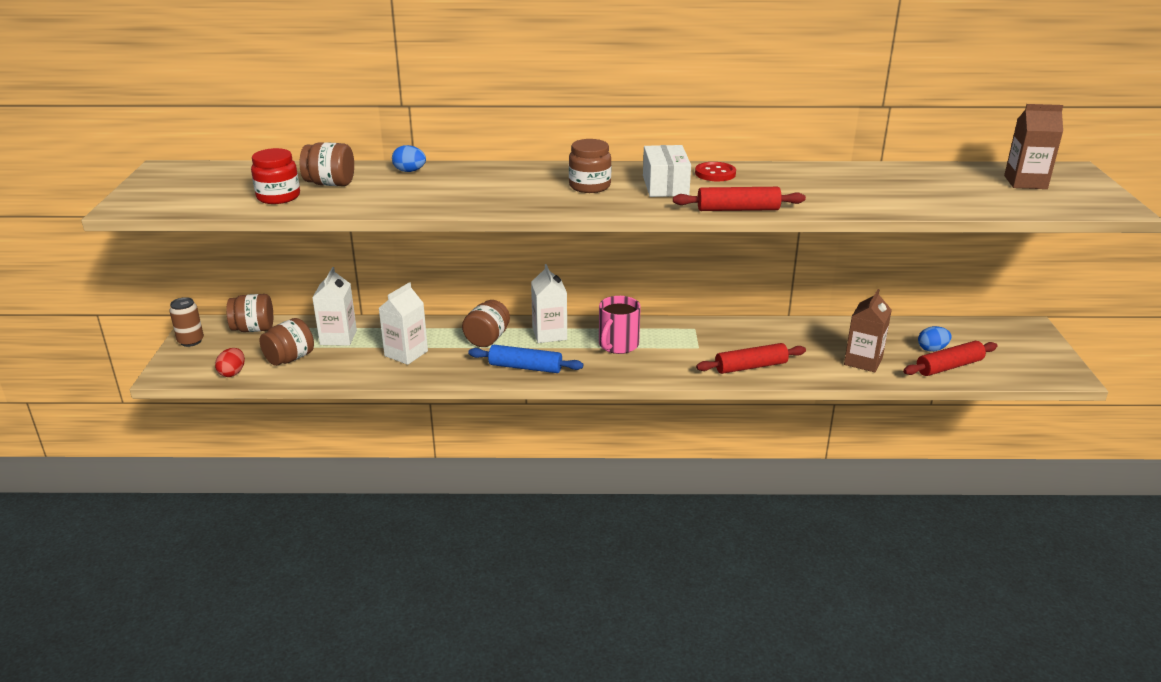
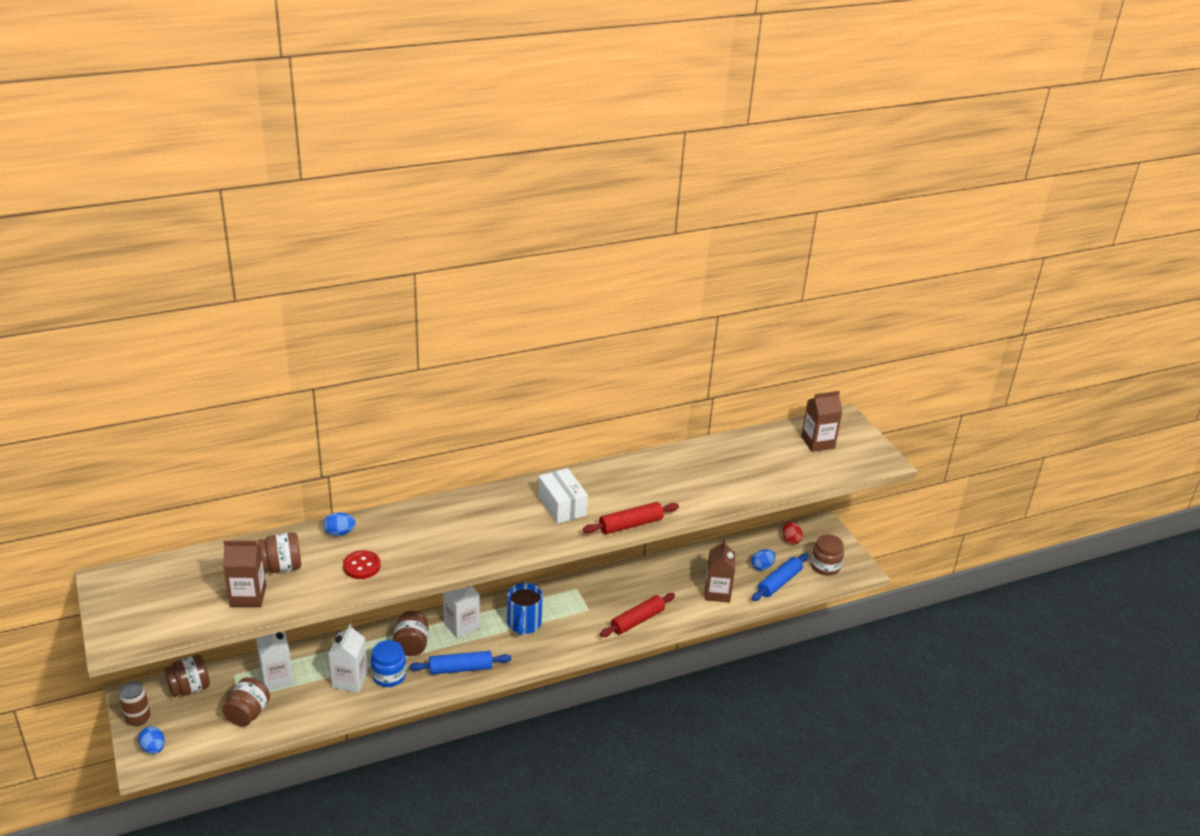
camera: 25 degrees left, 5 degrees up
(185, 365) = (153, 748): none -> blue egg
(232, 373) = (205, 744): red egg -> red egg (790, 540)
(278, 197) = (248, 596): red jar -> brown carton
(447, 358) = (389, 675): none -> blue jar
(589, 186) = (503, 520): brown jar -> brown jar (825, 566)
(618, 345) = (524, 624): pink mug -> blue mug
(715, 173) = (592, 480): red button -> red button (361, 566)
(949, 366) = (779, 582): red rolling pin -> blue rolling pin

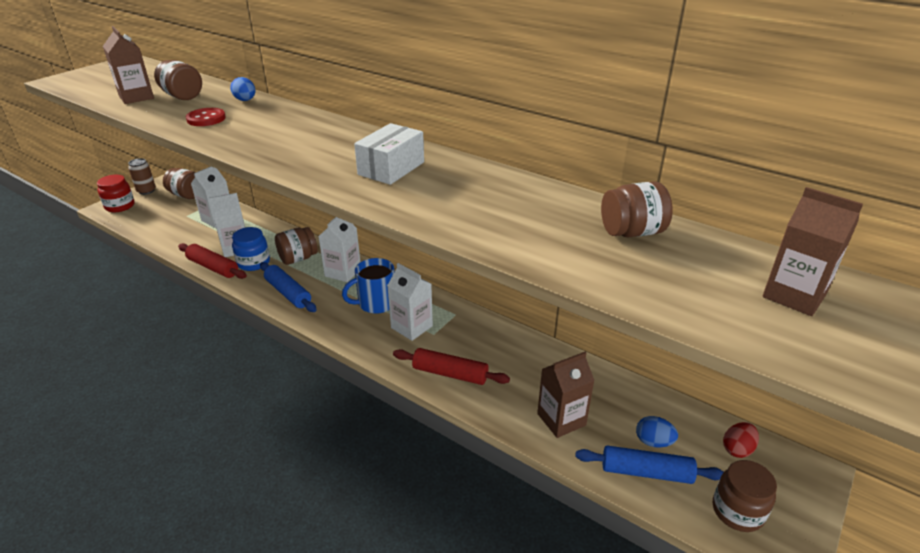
camera: 60 degrees right, 0 degrees up
(153, 748) = (120, 206): blue egg -> red jar
(248, 713) = (173, 224): brown jar -> brown jar (632, 232)
(571, 617) = (411, 327): none -> white carton
(630, 525) = (404, 213): red rolling pin -> red rolling pin (213, 267)

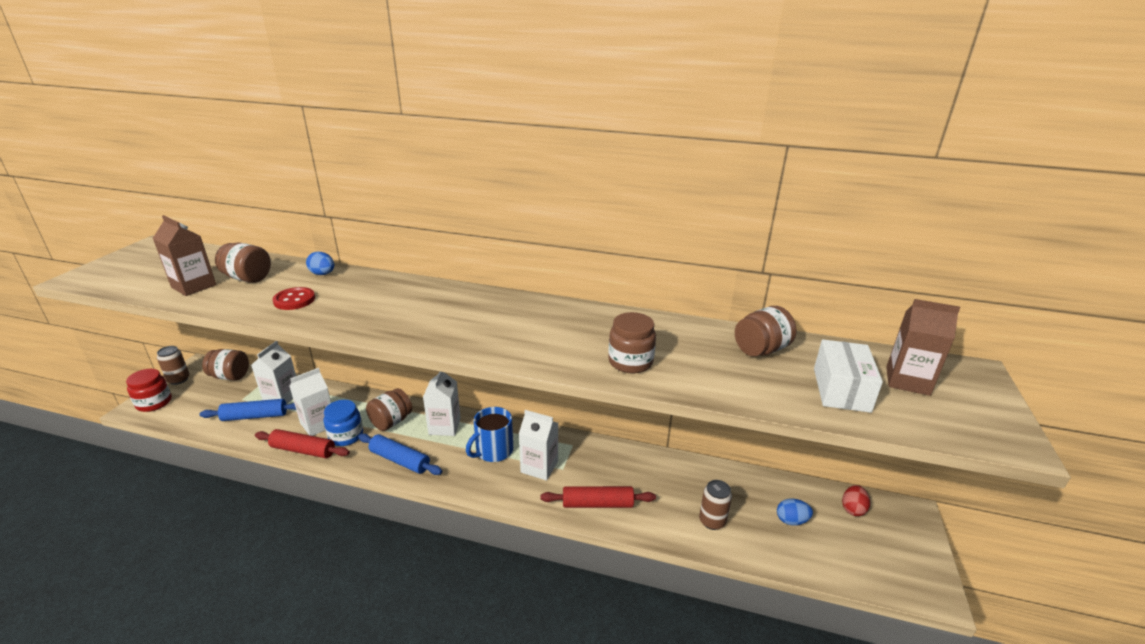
camera: 20 degrees left, 5 degrees down
(391, 168) = (521, 324): white box -> white box (841, 389)
(561, 419) = (712, 521): brown carton -> brown can
(646, 472) = (800, 549): blue rolling pin -> blue rolling pin (255, 416)
(737, 511) = (880, 562): brown jar -> brown jar (630, 362)

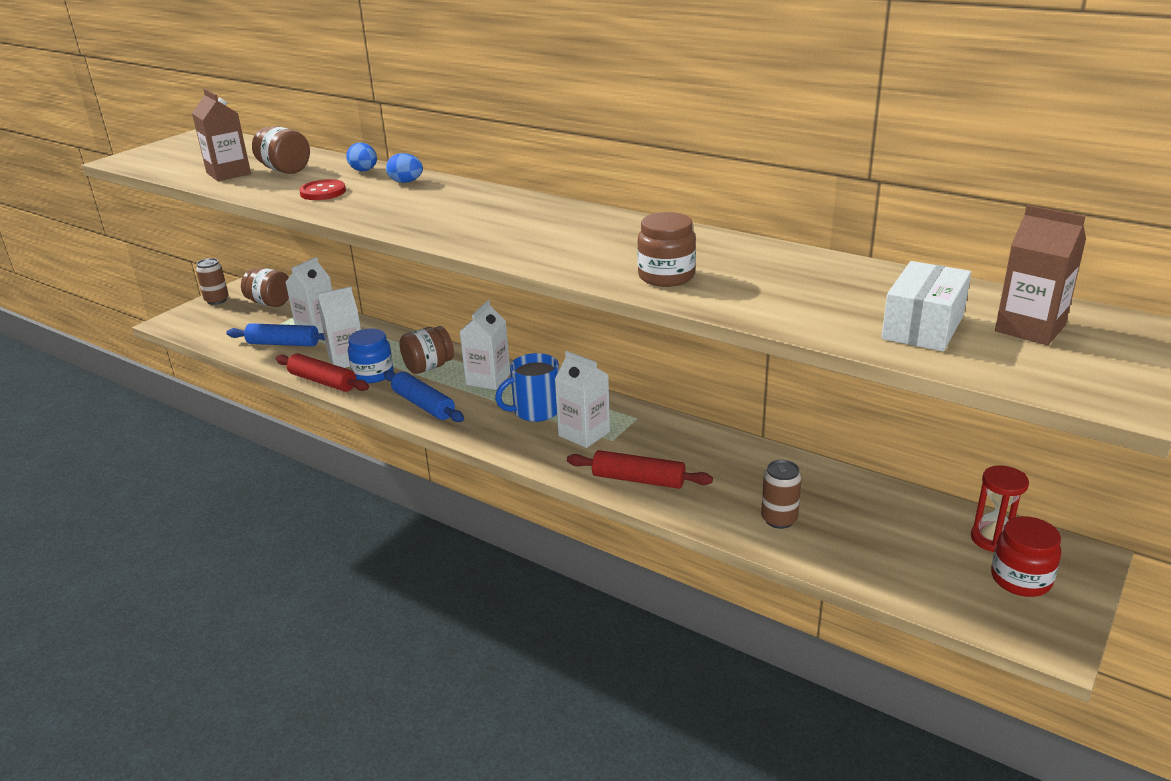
camera: 20 degrees right, 0 degrees up
(154, 403) = (187, 319): red jar -> red jar (1020, 579)
(761, 350) = (848, 280): brown jar -> none
(791, 520) = (891, 536): blue egg -> blue egg (406, 182)
(852, 509) = (992, 539): red egg -> red hourglass

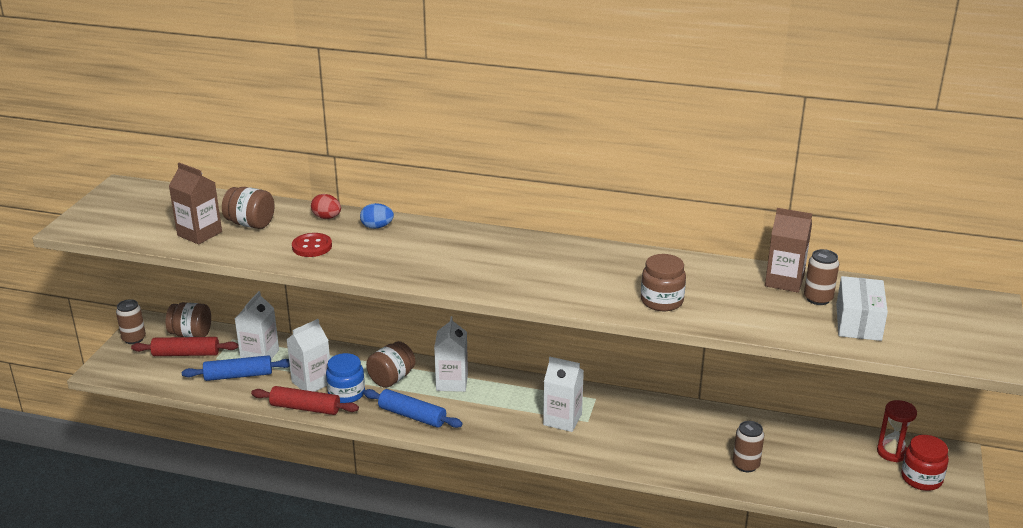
camera: 20 degrees left, 0 degrees up
(364, 171) = (327, 217): blue egg -> red egg
(535, 411) = (510, 405): blue mug -> none
(638, 480) = (627, 452): red rolling pin -> red rolling pin (186, 354)
(882, 296) = (818, 299): none -> brown can
(1030, 328) = (922, 313): brown carton -> brown carton (784, 281)

